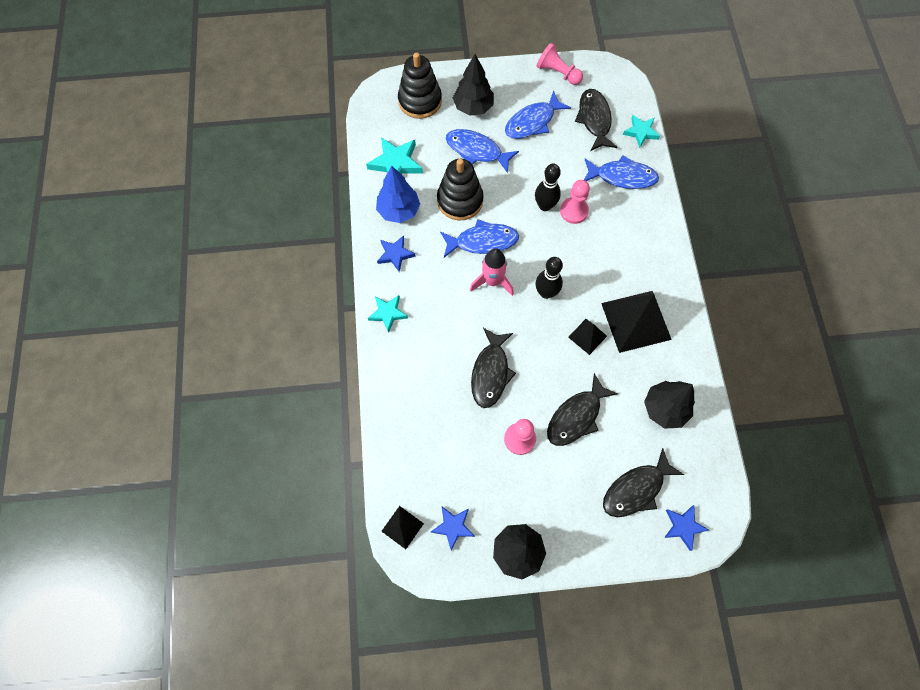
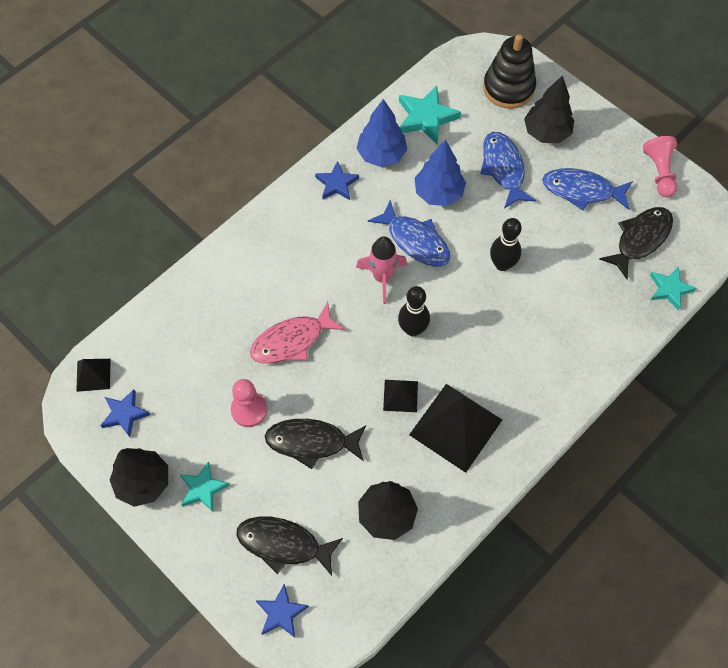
camera: 50 degrees right, 5 degrees down
(388, 313) = (276, 220): turquoise star -> turquoise star (203, 488)
(460, 200) = (438, 193): black stacking toy -> blue tree
(490, 372) = (292, 340): black fish -> pink fish
(574, 211) = (521, 292): pink pawn -> none
(622, 177) = (601, 307): blue fish -> none

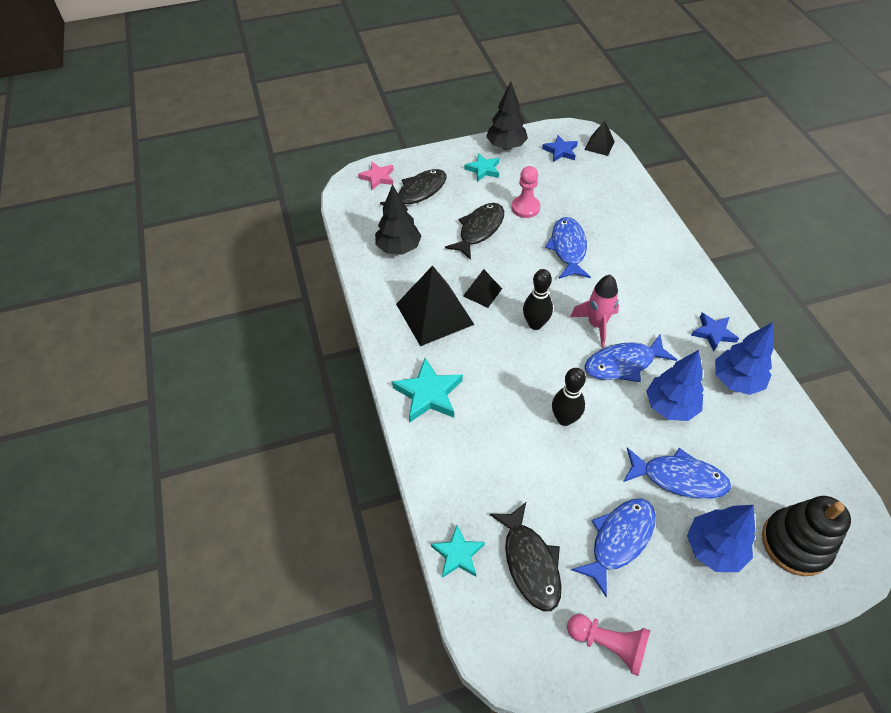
camera: 120 degrees right, 10 degrees down
(281, 613) = (378, 177): blue star -> pink star
(292, 340) = (568, 248): pink fish -> blue fish
(426, 118) = (773, 439): turquoise star -> turquoise star (428, 394)
(546, 132) = (714, 548): black tree -> blue tree

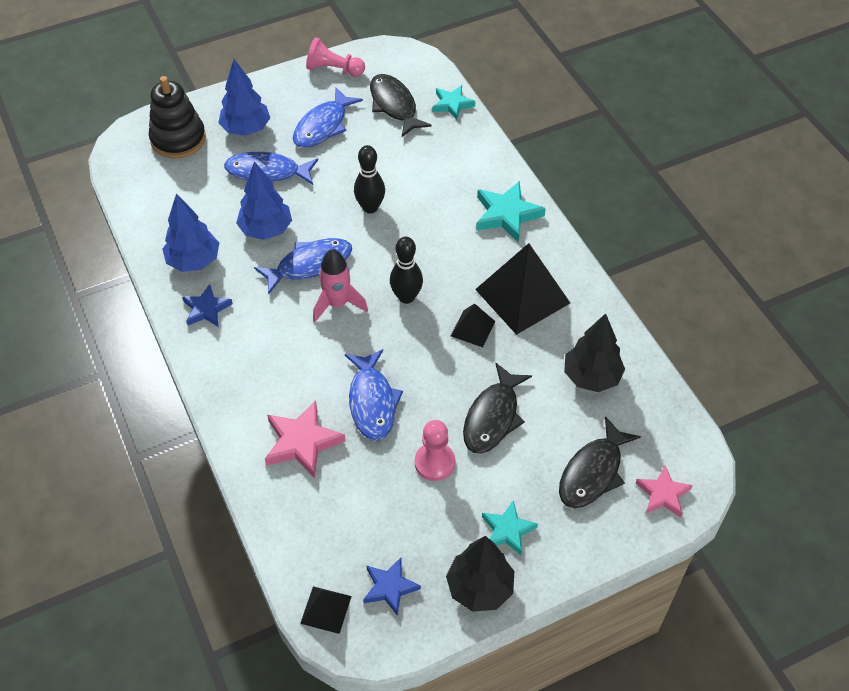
camera: 170 degrees right, 0 degrees up
(620, 228) = (302, 442): none -> pink star

